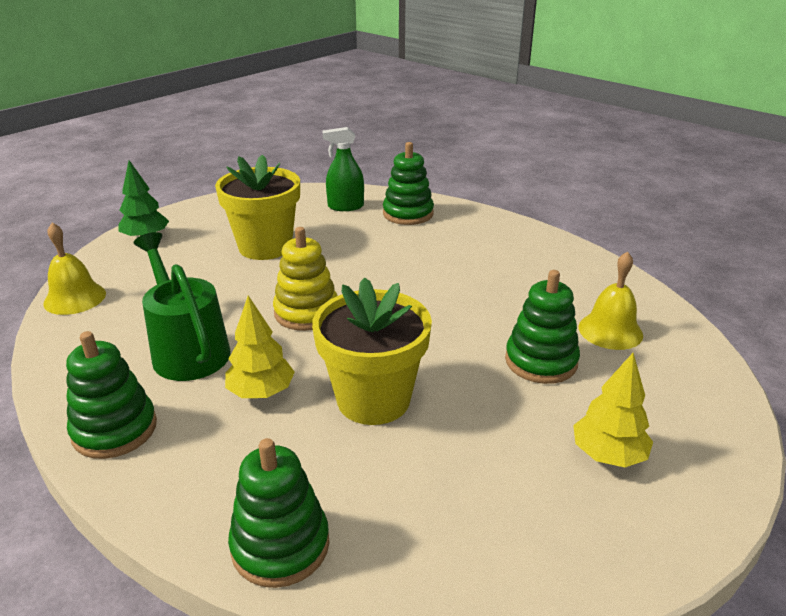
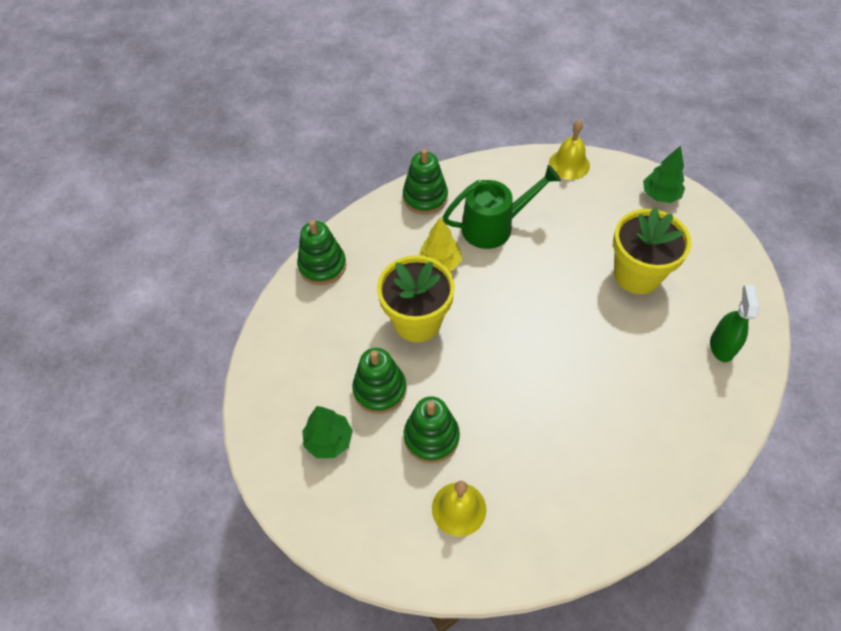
camera: 105 degrees right, 25 degrees up
(306, 312) = (527, 295): yellow stacking toy -> none
(408, 214) = (702, 401): green stacking toy -> green stacking toy (380, 390)
(608, 455) = (329, 440): yellow tree -> green tree

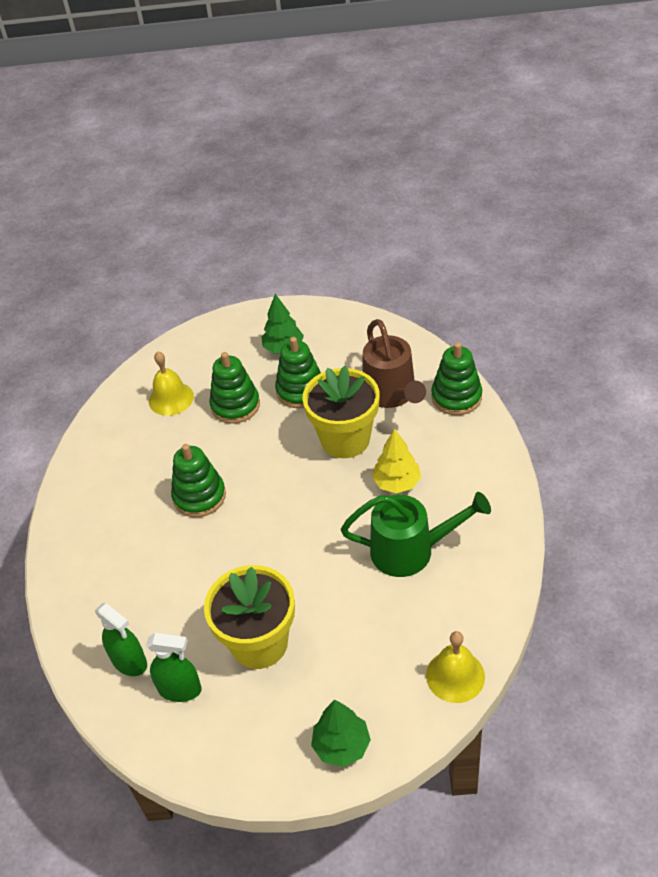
camera: 125 degrees right, 10 degrees down
(344, 312) = (392, 394): none -> brown watering can
(425, 197) = (492, 508): green stacking toy -> green stacking toy (199, 496)
(494, 226) = (412, 550): green watering can -> green watering can turned 105 degrees counterclockwise
(709, 300) = (180, 689): none -> green spray bottle

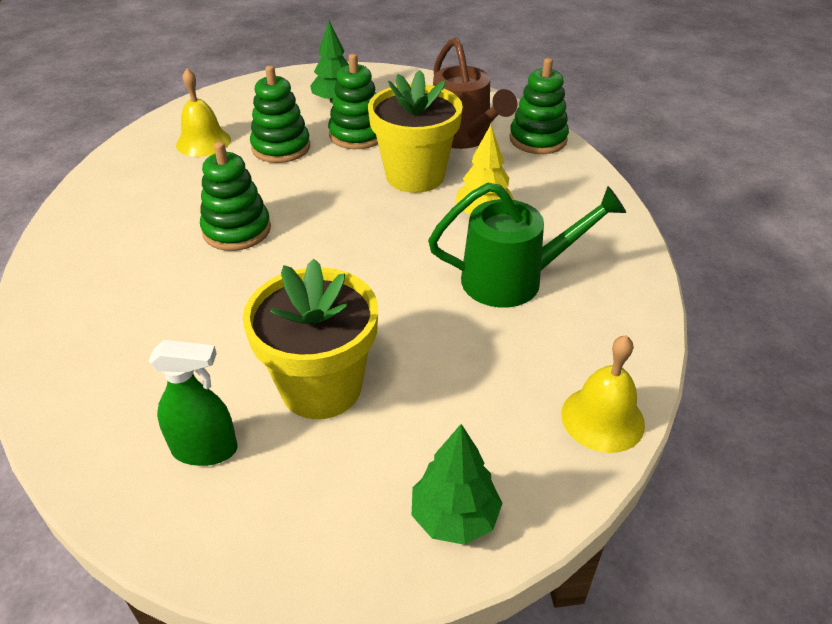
camera: 10 degrees left, 5 degrees down
(129, 662) = (130, 416): green spray bottle -> none

